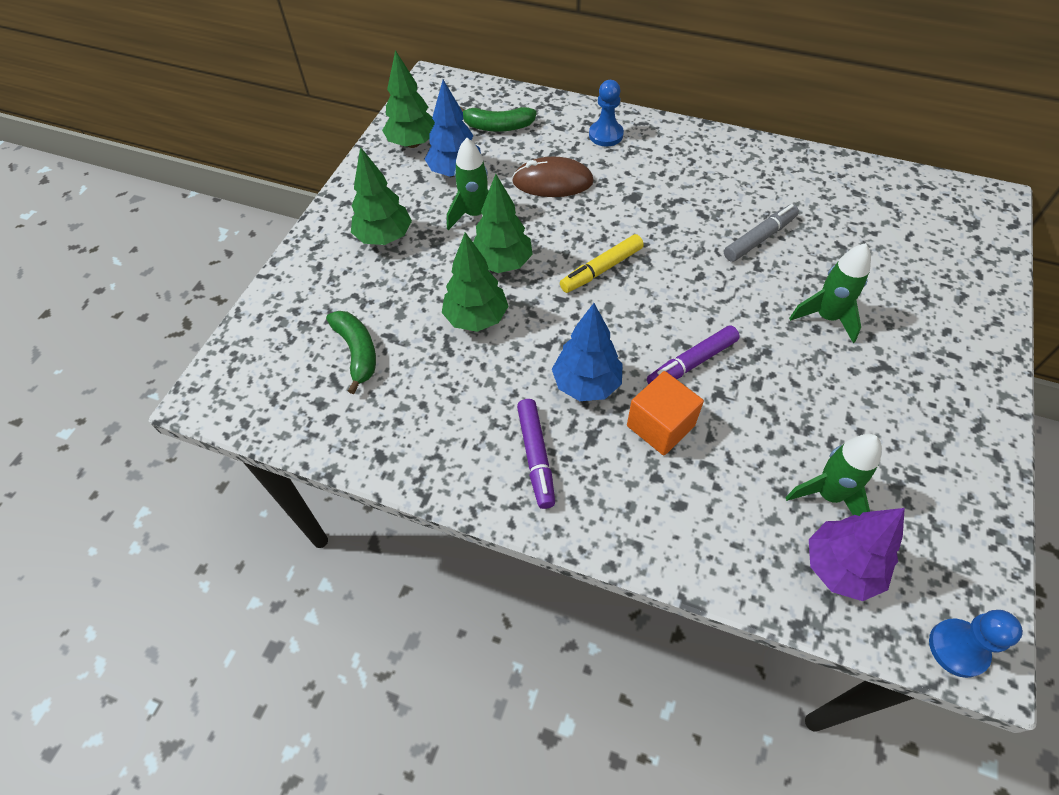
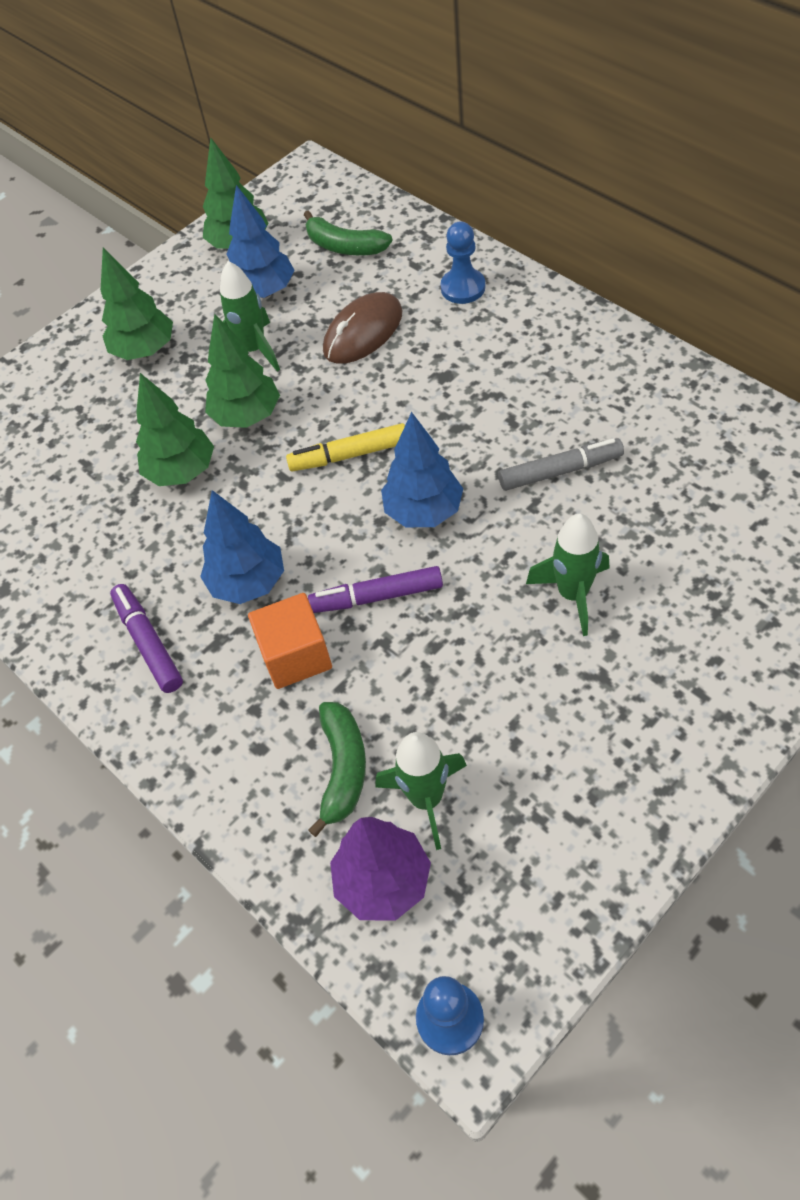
camera: 30 degrees right, 0 degrees up
(357, 352) = (46, 471): green banana -> green banana (343, 769)
(536, 456) = (148, 643): purple marker -> purple marker turned 135 degrees clockwise
(552, 182) = (363, 332): brown mouse -> brown mouse turned 75 degrees counterclockwise
(684, 293) = (424, 511): none -> blue tree

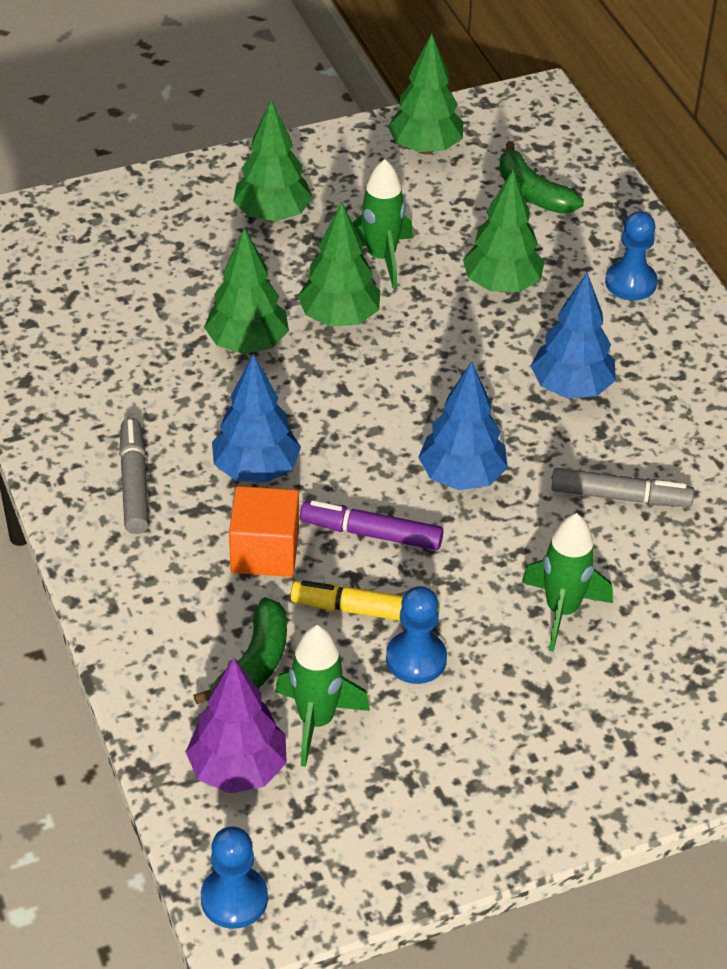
camera: 15 degrees right, 10 degrees down
(148, 643) = (134, 483): purple marker -> grey marker
(264, 291) = (423, 205): blue tree -> blue tree (571, 388)
(349, 455) = (419, 396): yellow marker -> yellow marker (365, 611)
(363, 332) = (501, 285): brown mouse -> green tree
(478, 697) = (416, 659): none -> blue pawn

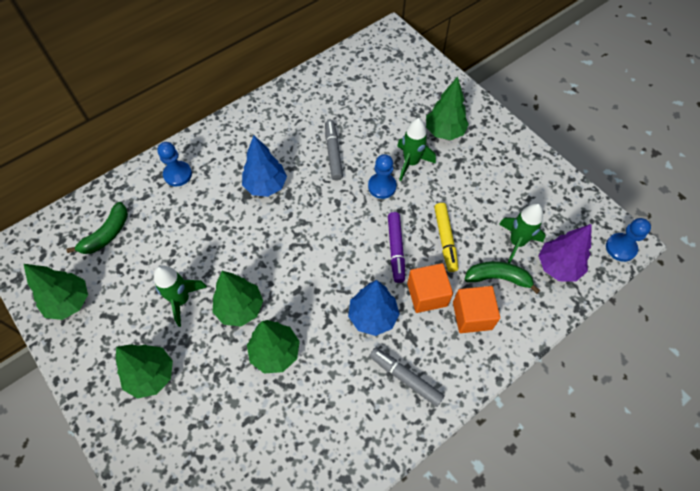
camera: 105 degrees left, 15 degrees up
(134, 483) = (405, 378): grey marker -> grey marker turned 60 degrees clockwise
(198, 602) = (472, 315): none -> orange cube
(416, 659) = (463, 212): blue pawn -> blue pawn (382, 186)
(462, 477) = (343, 219): blue tree -> none
(501, 285) = (192, 233): green tree -> green tree (444, 132)

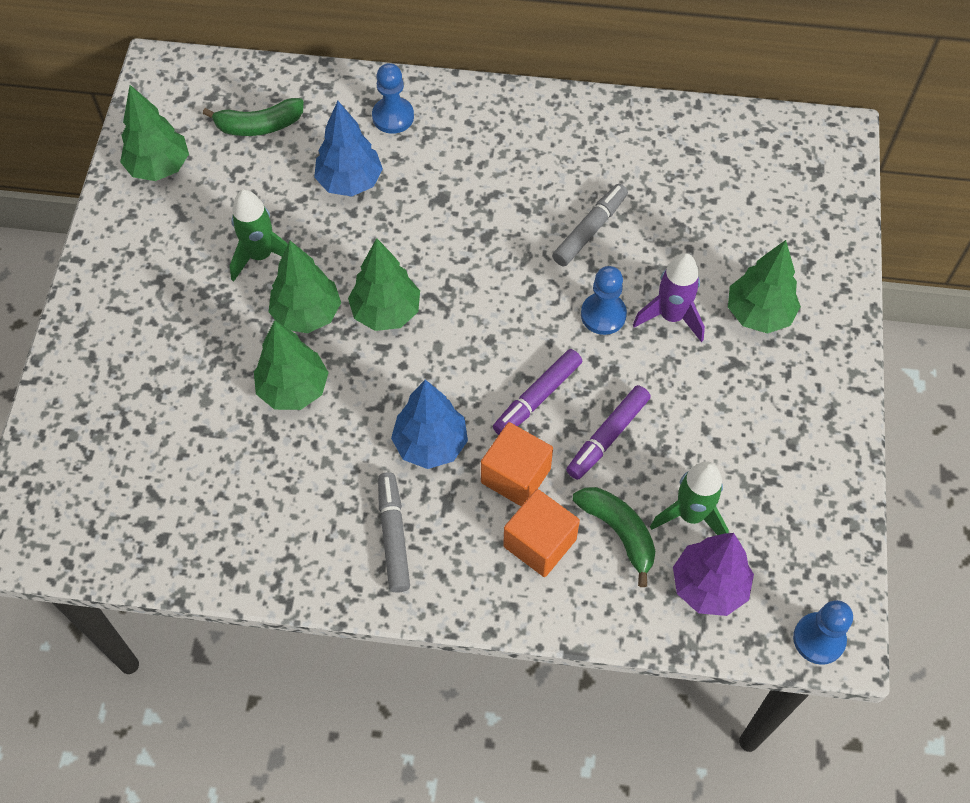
camera: 45 degrees right, 0 degrees up
(151, 375) = (160, 305): green tree -> green tree (386, 312)
(265, 186) = (472, 205): blue tree -> blue tree (350, 182)
(411, 163) = (671, 316): green rocket -> purple rocket
(445, 239) = (607, 436): yellow marker -> purple marker

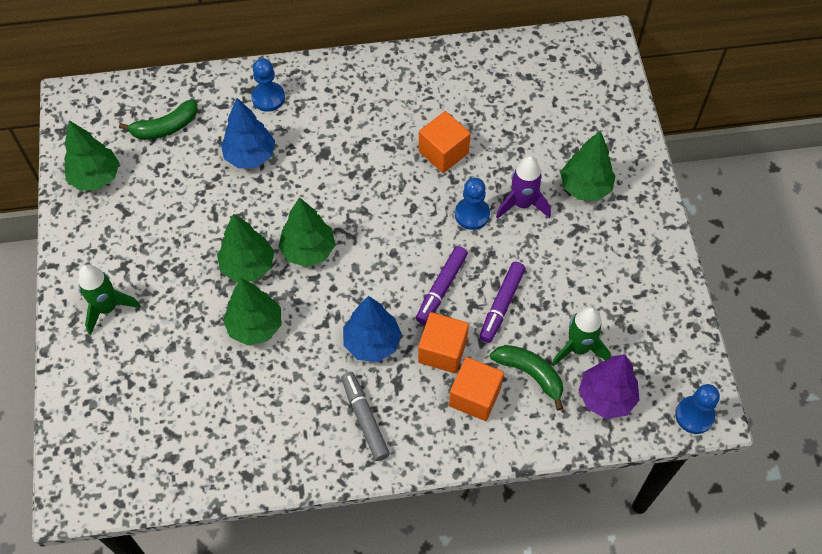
camera: 15 degrees left, 0 degrees up
(261, 255) = (198, 229): green rocket -> green rocket (107, 308)
(590, 230) = (443, 152): grey marker -> orange cube

